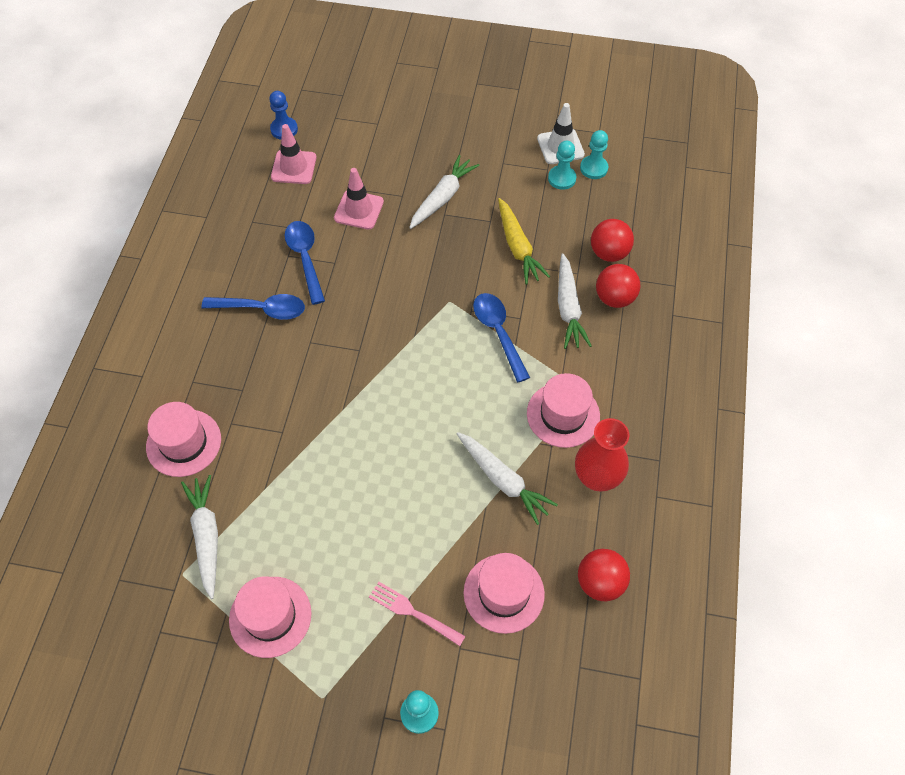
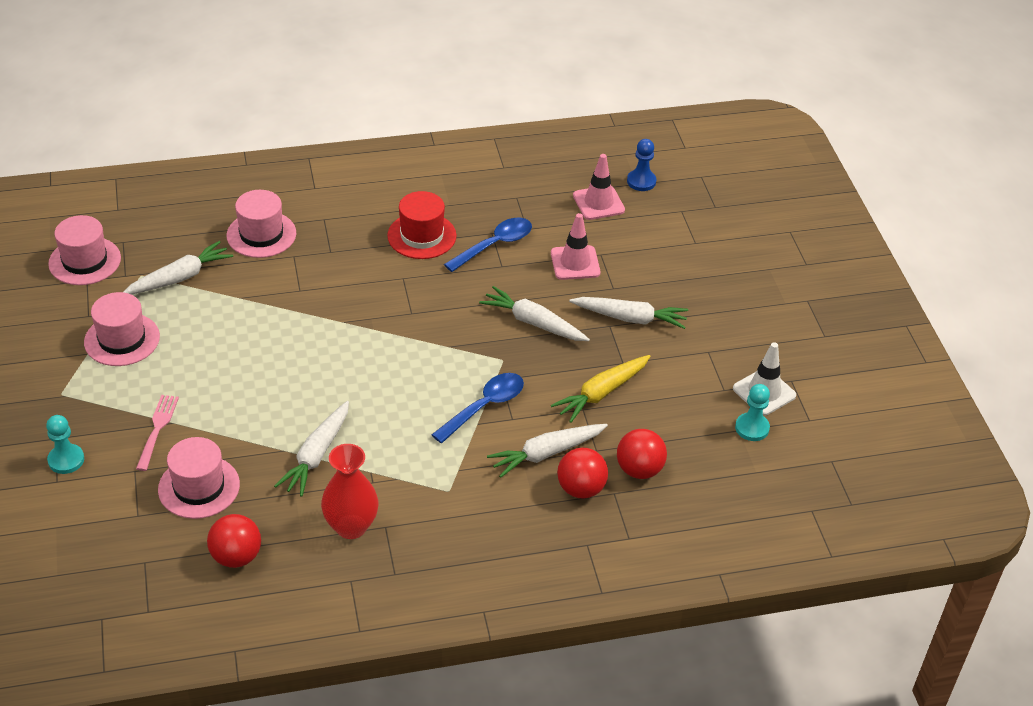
camera: 65 degrees right, 15 degrees down
(262, 309) = (421, 236): blue spoon -> red hat
(415, 264) = (533, 322): none -> white carrot
(562, 178) = (718, 405): turquoise pawn -> none
(563, 415) = (412, 482): pink hat -> pink hat (85, 261)

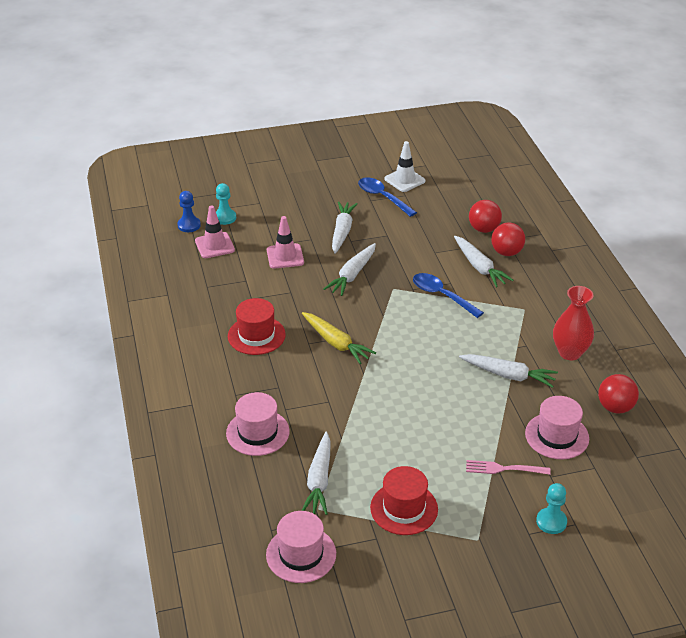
camera: 90 degrees left, 5 degrees down
(122, 339) = (404, 508): pink hat -> red hat
(180, 277) = (319, 480): white carrot -> white carrot turned 135 degrees counterclockwise
(495, 245) = (266, 296): blue spoon -> blue spoon (382, 197)
(601, 393) = (418, 244): yellow carrot -> yellow carrot (336, 343)
(752, 428) = (437, 186): turquoise pawn -> turquoise pawn (225, 218)

